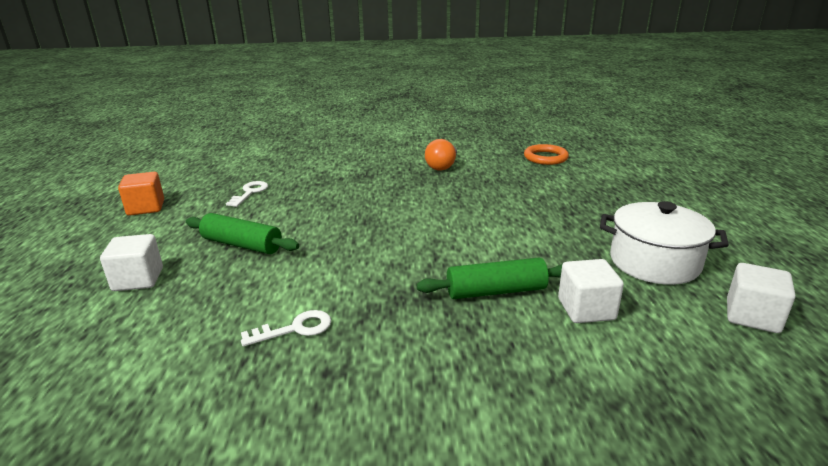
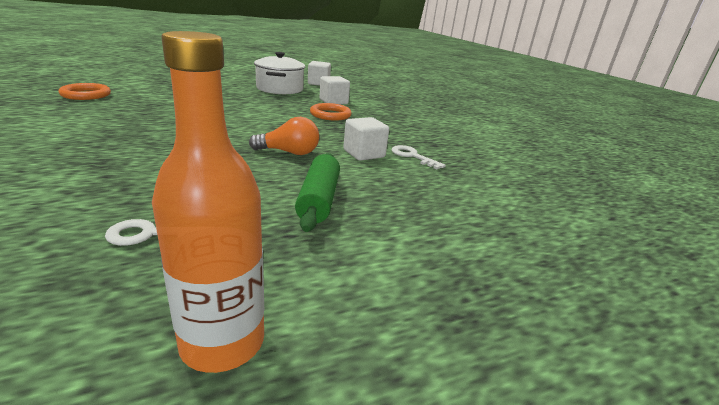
camera: 115 degrees left, 0 degrees up
(138, 279) = (424, 240): white cube -> white cube (364, 154)
(146, 208) = (222, 342): orange cube -> orange bottle
(442, 166) = (87, 128): orange light bulb -> orange light bulb (289, 152)
(496, 291) = (330, 115): green rolling pin -> orange ring

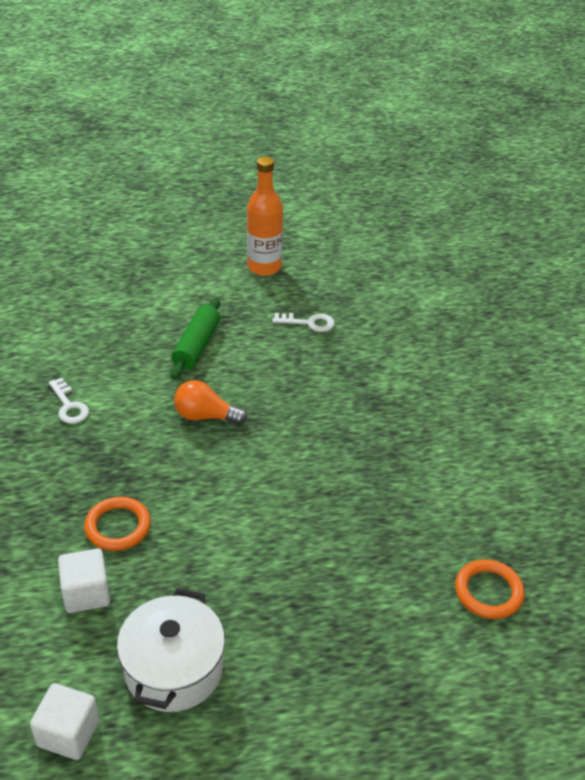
camera: 165 degrees left, 15 degrees up
(364, 154) = (123, 412): white cube -> none

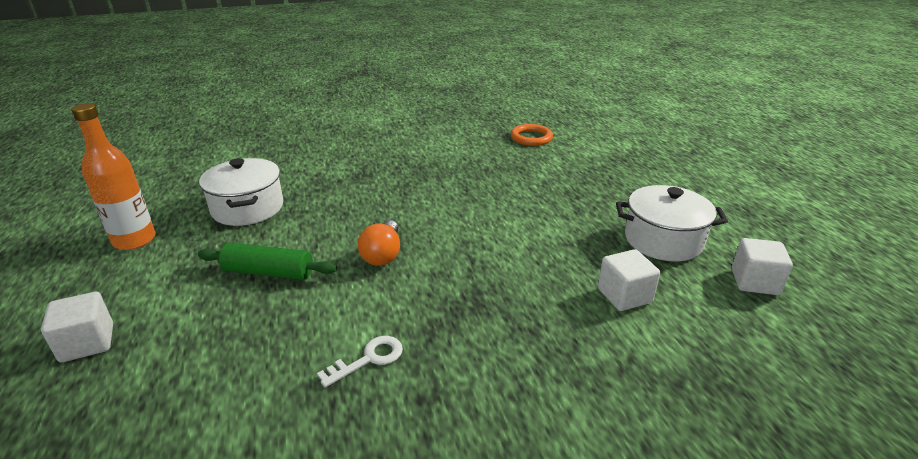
camera: 95 degrees left, 10 degrees down
(118, 527) = (541, 289): orange ring -> none
(137, 272) = (87, 343): none -> white cube
(309, 323) = (247, 208): white key -> white pot

